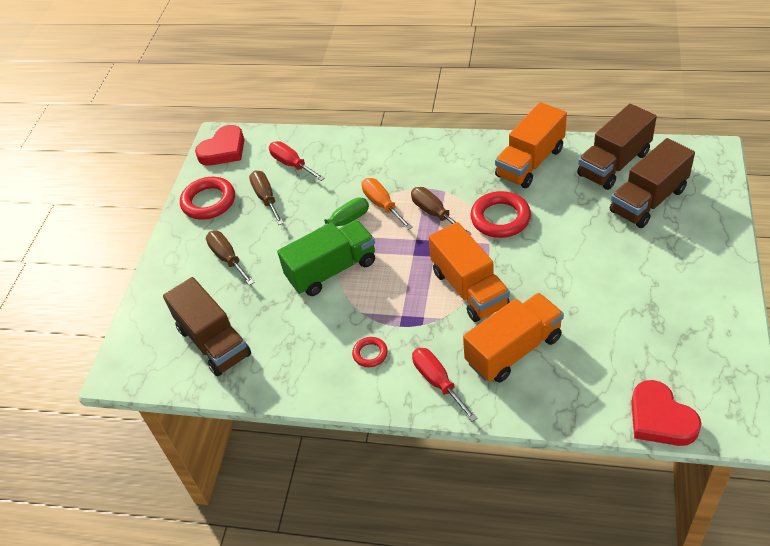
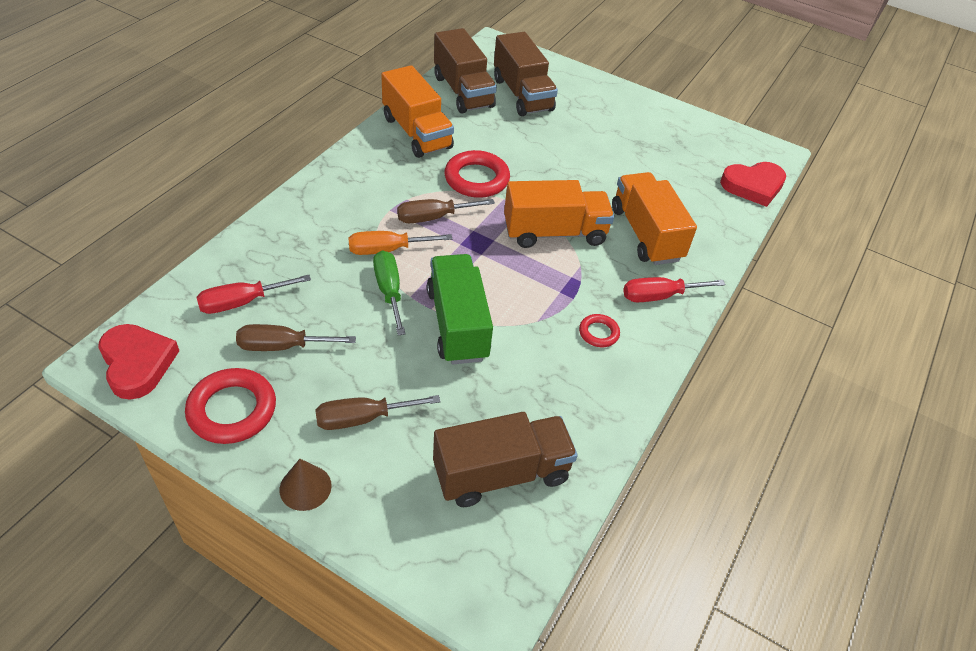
camera: 80 degrees left, 0 degrees up
(168, 256) = (305, 487): none -> brown cone

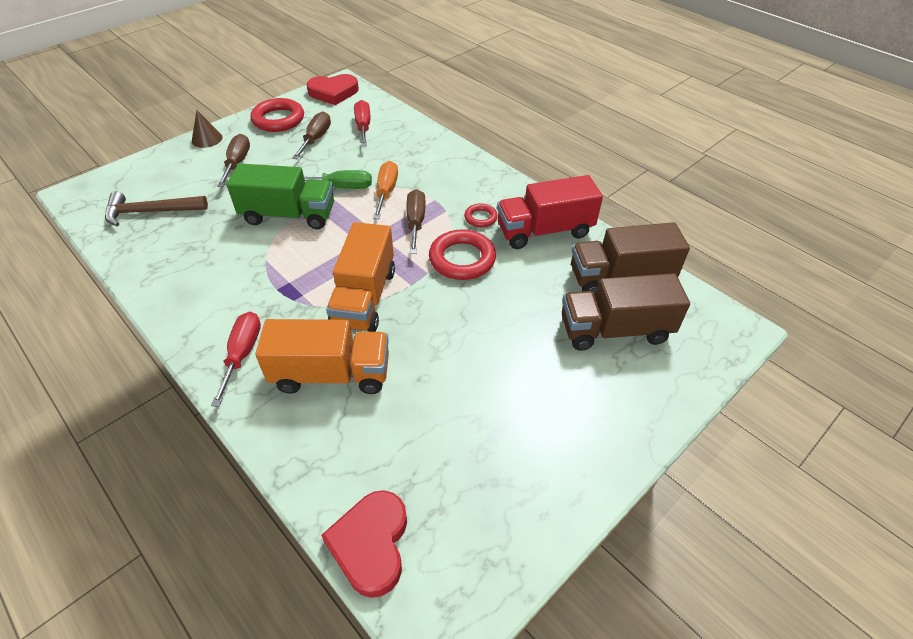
camera: 110 degrees right, 0 degrees up
(417, 133) = (544, 231): orange truck -> red truck
(501, 473) = (151, 212): brown truck -> brown hammer
(598, 333) = (228, 294): red ring -> red ring (480, 218)

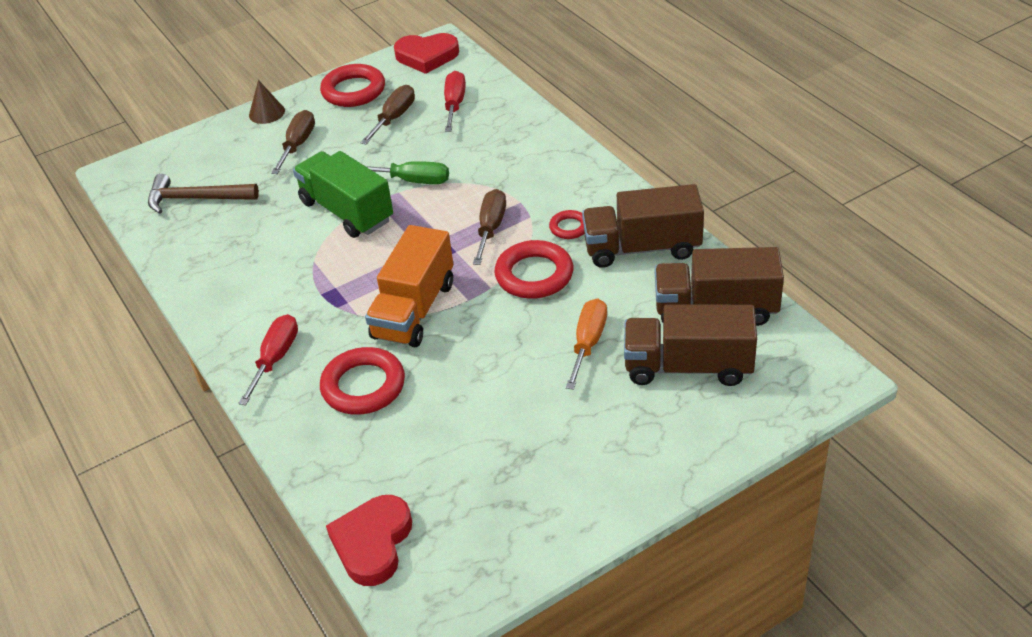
camera: 15 degrees right, 5 degrees down
(288, 215) = (347, 211): green truck -> green truck turned 150 degrees counterclockwise
(331, 374) = (363, 386): orange truck -> red ring
(386, 192) = (464, 189): orange screwdriver -> orange screwdriver (588, 343)
(544, 231) = (642, 248): red truck -> brown truck

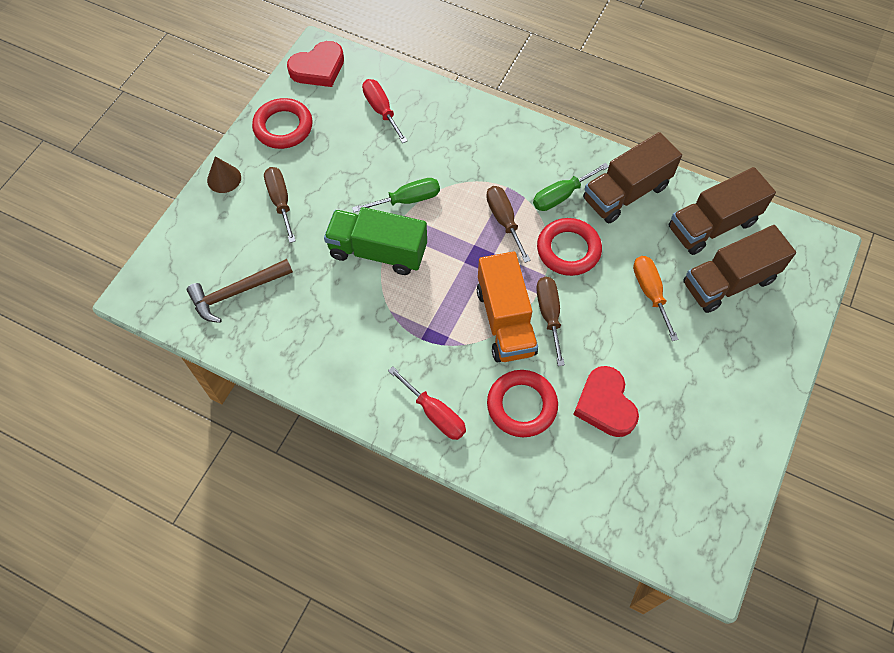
camera: 35 degrees left, 20 degrees up
(275, 358) = (435, 414): red screwdriver -> red screwdriver turned 150 degrees clockwise
(372, 543) = (633, 531): red heart -> red heart (605, 404)
(394, 118) = (342, 143): brown screwdriver -> brown screwdriver (549, 315)
(569, 227) = (561, 196): red ring -> green screwdriver

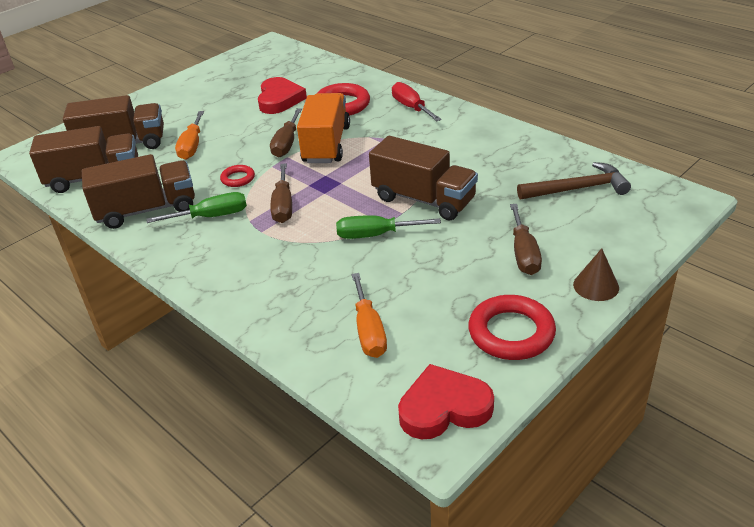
camera: 160 degrees left, 25 degrees down
(378, 251) = (423, 200): green truck -> brown truck
(381, 110) = (369, 331): red screwdriver -> orange screwdriver
(568, 250) = (238, 178): red ring -> red ring, size x0.53

